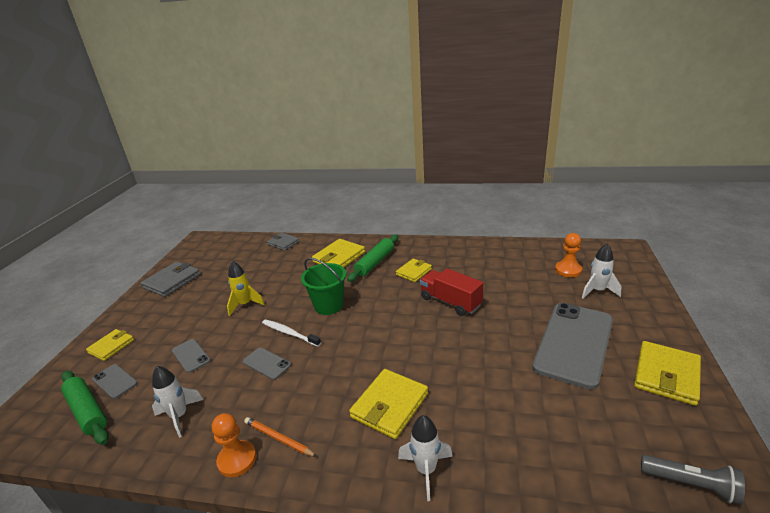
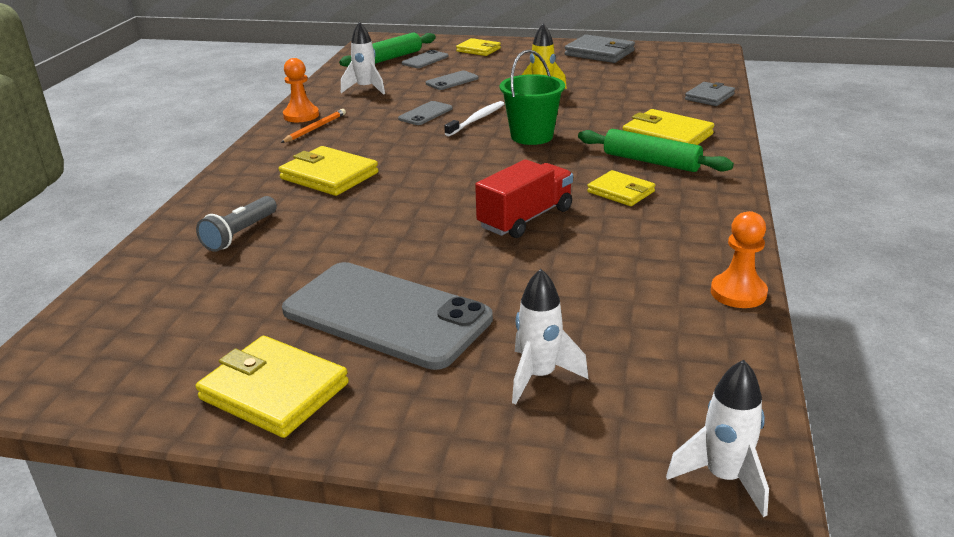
camera: 90 degrees right, 0 degrees up
(426, 470) = (233, 193): white rocket -> white rocket (723, 478)
(568, 270) = (627, 354): orange pawn -> orange pawn (738, 293)
(691, 484) = (98, 349): grey flashlight -> grey flashlight (240, 234)

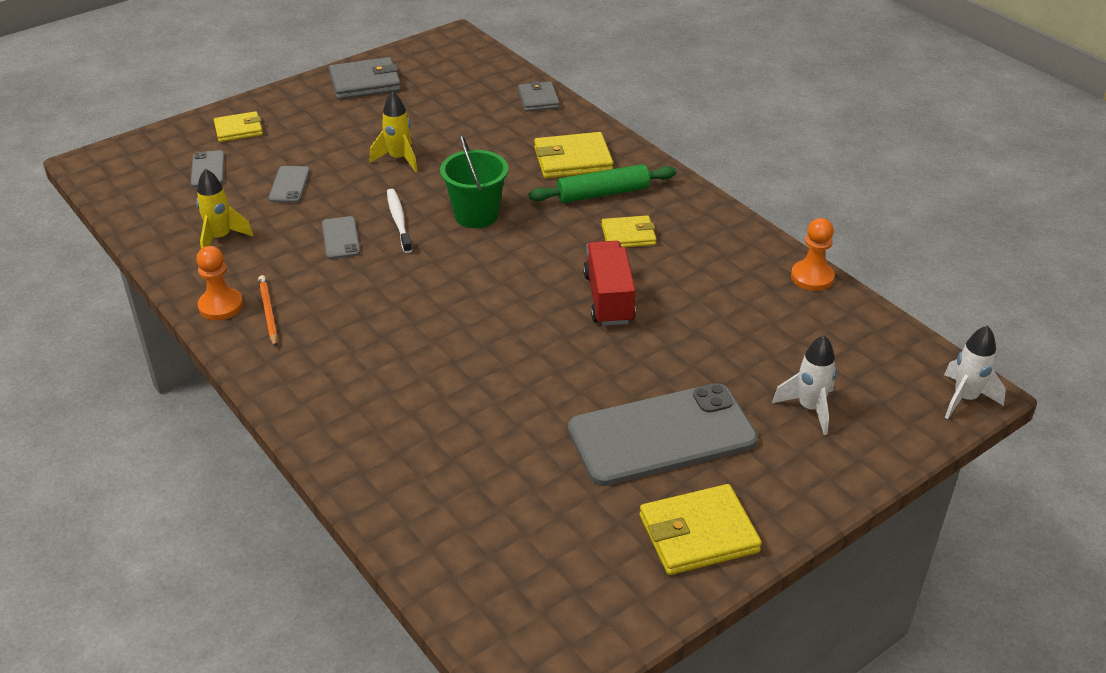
camera: 50 degrees left, 10 degrees up
(240, 234) = (432, 452): grey flashlight -> none
(329, 176) = (389, 353): yellow wallet -> none
(366, 89) = (220, 238): white rocket -> yellow rocket
(390, 58) = (164, 185): green rolling pin -> none

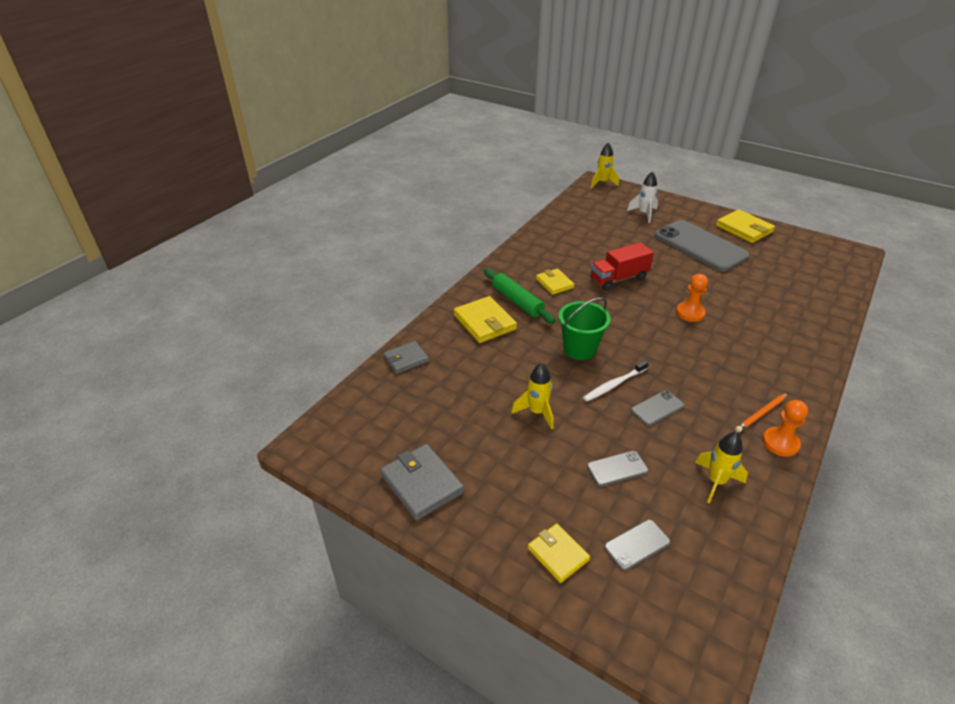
camera: 110 degrees left, 0 degrees up
(812, 277) = (547, 223): orange pawn -> orange pawn (690, 313)
(965, 399) = (602, 183): white rocket -> yellow rocket

